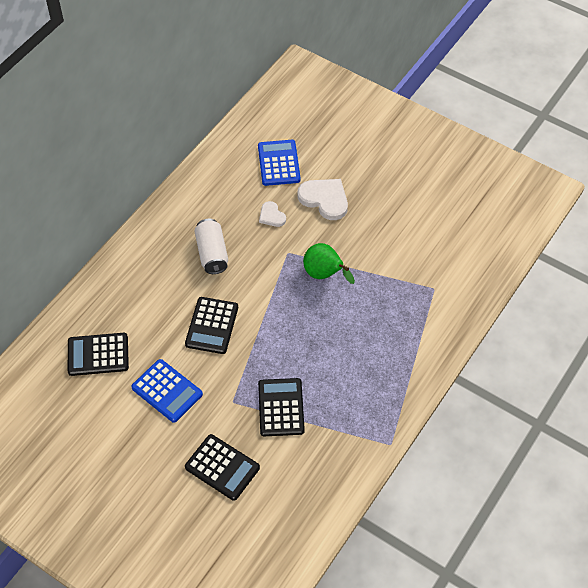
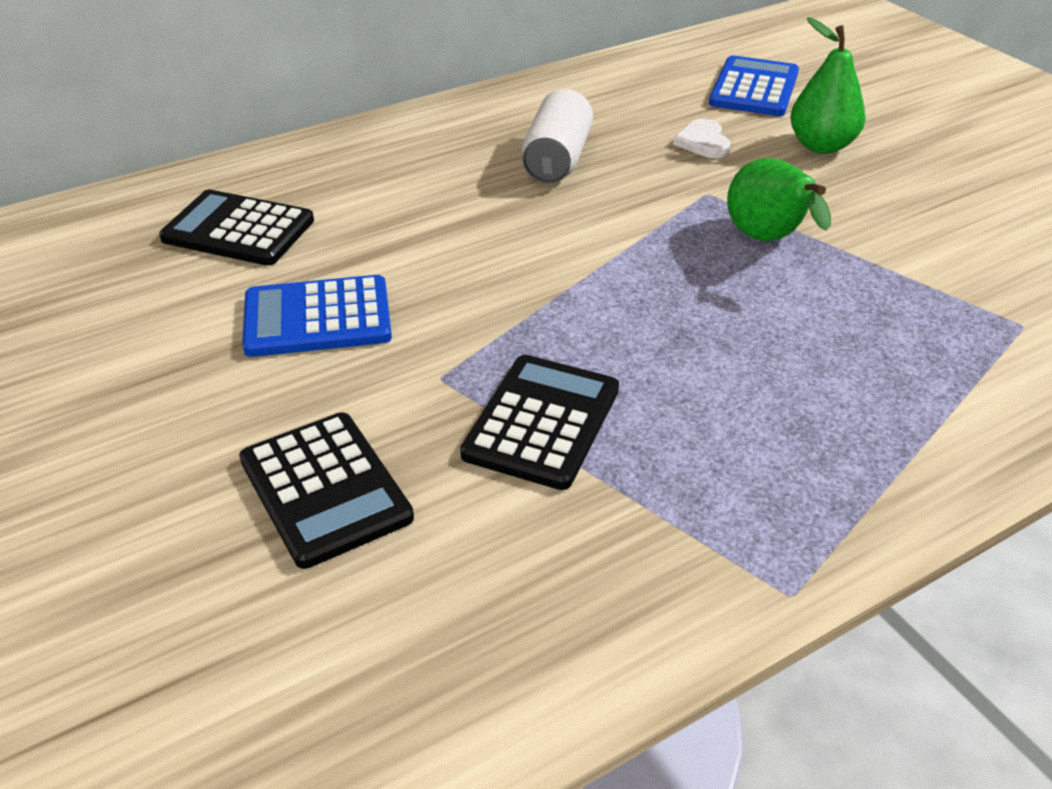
camera: 25 degrees right, 15 degrees down
(167, 391) = (317, 318): blue calculator -> blue calculator turned 105 degrees clockwise
(212, 326) = (484, 250): black calculator -> none
(324, 199) = (821, 146): white heart -> green pear

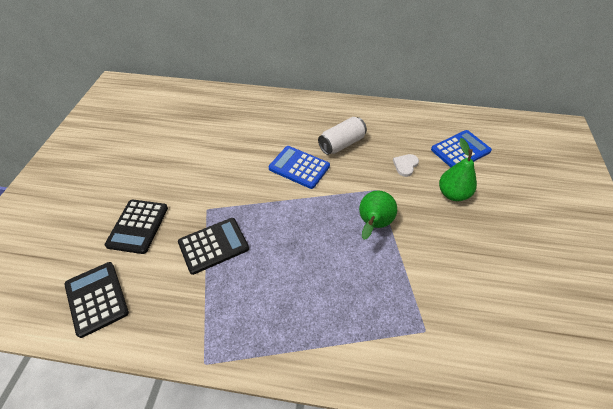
camera: 40 degrees right, 10 degrees up
(238, 229) = (217, 119): black calculator -> black calculator (97, 298)
(317, 318) = (200, 165): blue calculator -> blue calculator (299, 167)

